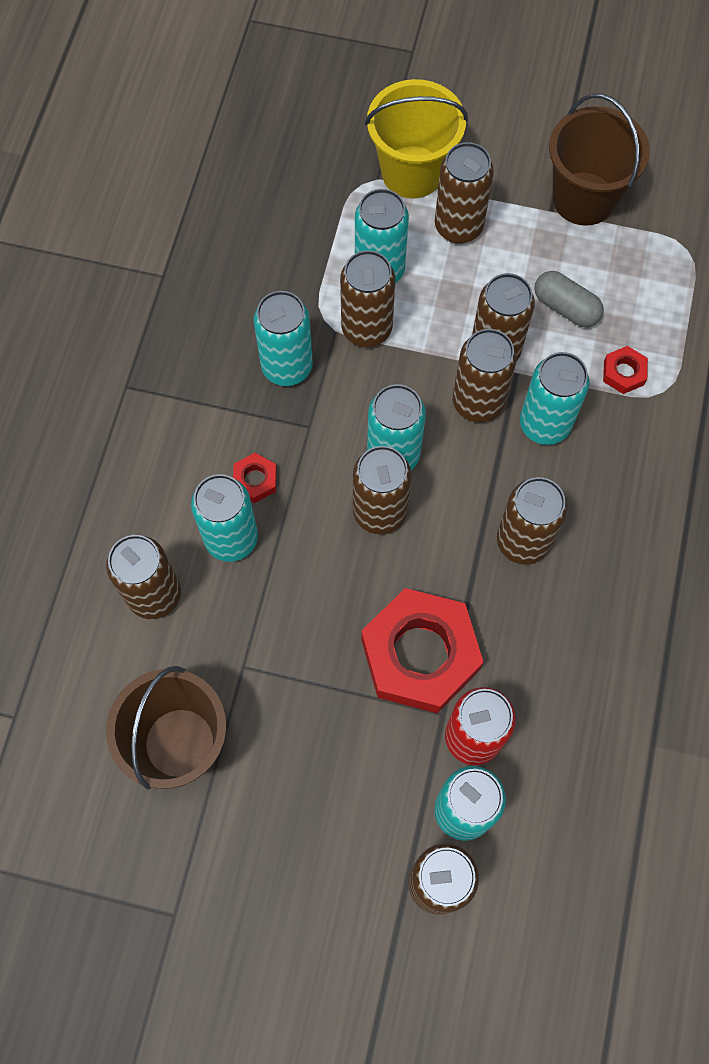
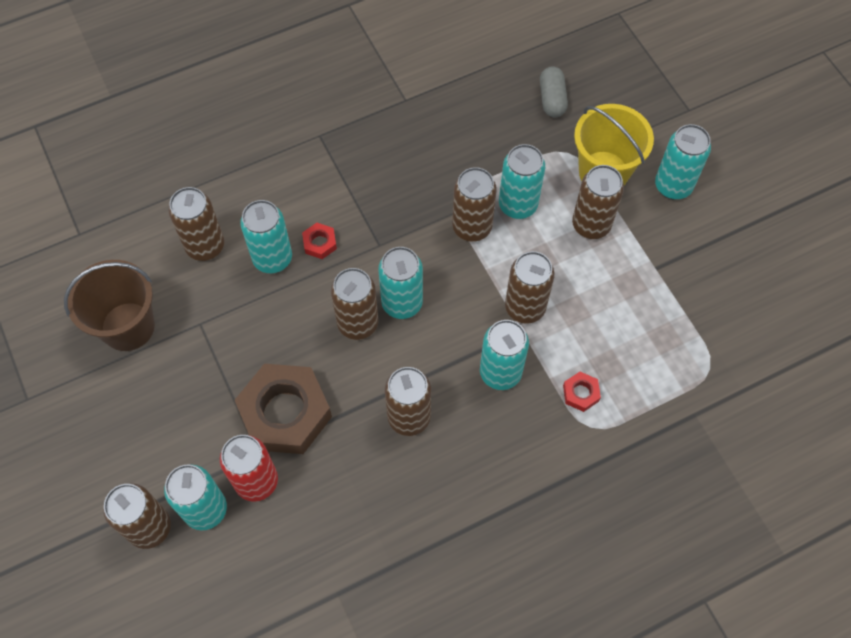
camera: 50 degrees right, 5 degrees down
(287, 367) = (407, 205): turquoise can -> turquoise can (673, 186)
(420, 654) = (285, 413): red nut -> brown nut
(477, 402) = (480, 324): brown can -> none
(565, 307) = (594, 326): grey capsule -> grey capsule (552, 99)
(583, 198) = (684, 280): brown bucket -> none

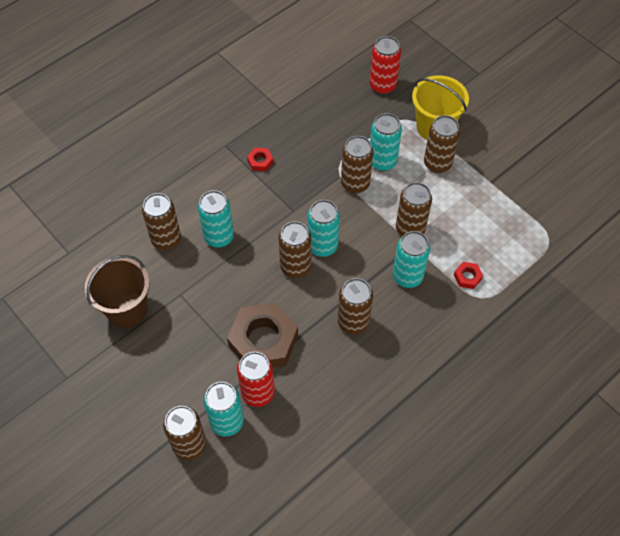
camera: 15 degrees left, 5 degrees down
(320, 243) = (250, 219): red nut -> red nut (260, 161)
(552, 99) = (382, 86): grey capsule -> red can
(673, 186) = (484, 126): turquoise can -> none

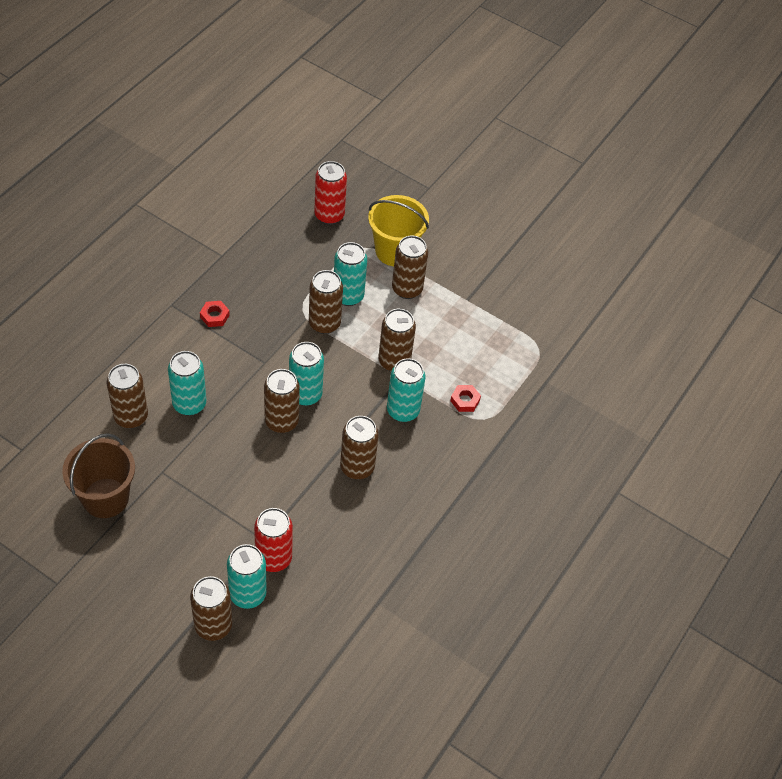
camera: 20 degrees left, 5 degrees down
(263, 340) = (266, 504): brown nut -> none

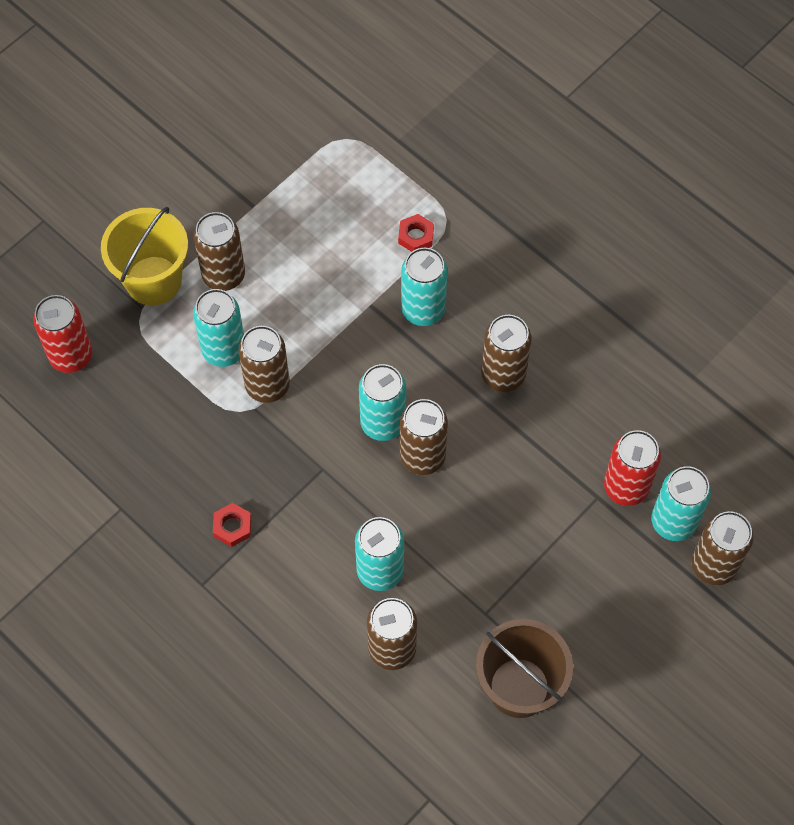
camera: 75 degrees left, 10 degrees up
(394, 361) = (343, 309): brown can -> none

